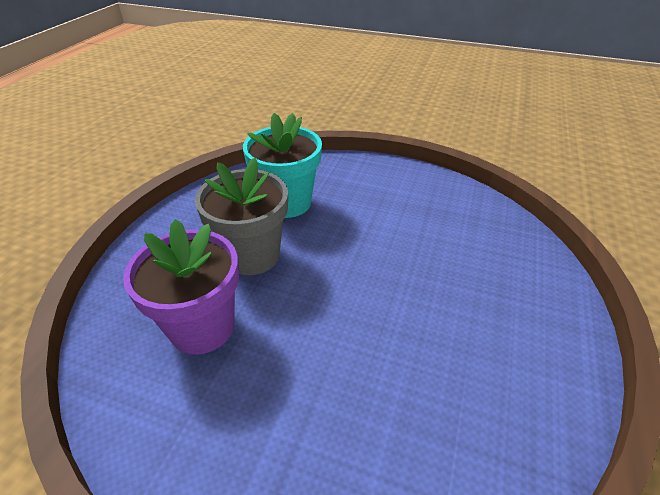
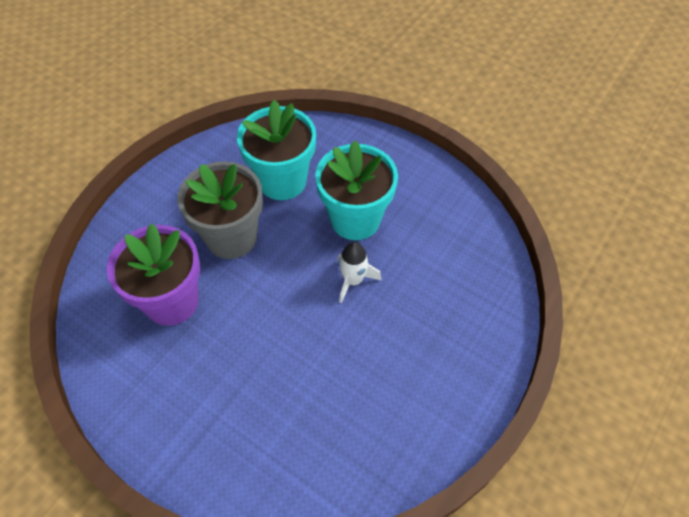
camera: 15 degrees right, 15 degrees up
(369, 219) = (355, 219): none -> turquoise flower pot
(391, 268) = (353, 280): none -> white rocket

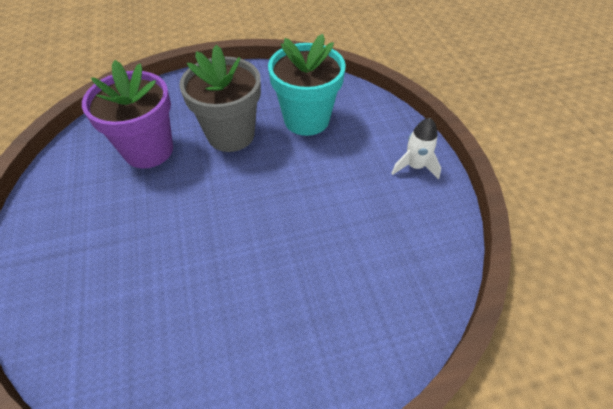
camera: 40 degrees right, 5 degrees down
(353, 280) = (284, 223): white rocket -> white rocket (414, 166)
(355, 219) = (333, 179): turquoise flower pot -> none

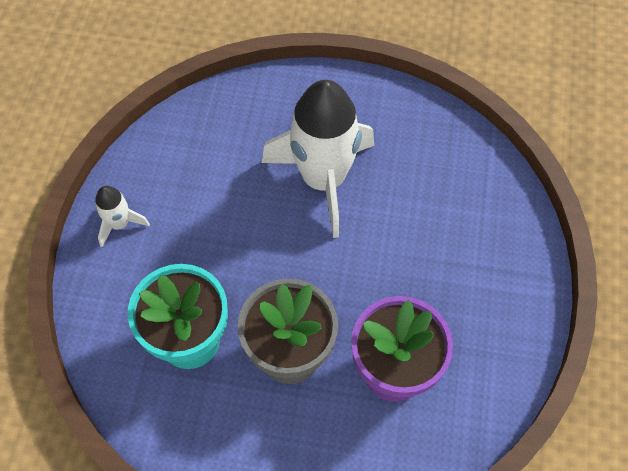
camera: 155 degrees left, 10 degrees up
(263, 272) = (323, 179): none -> white rocket

